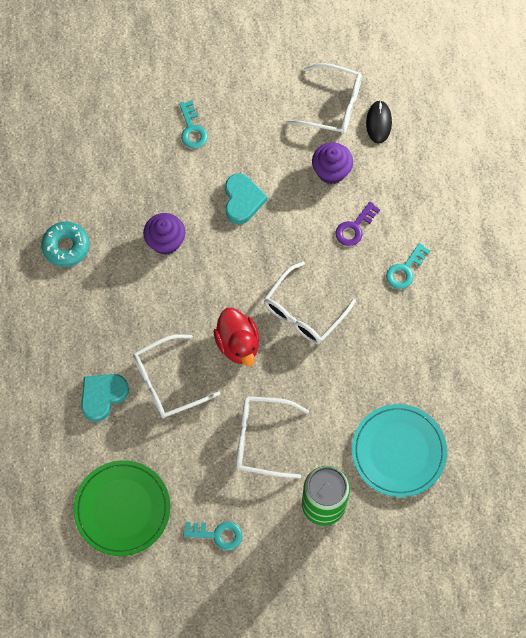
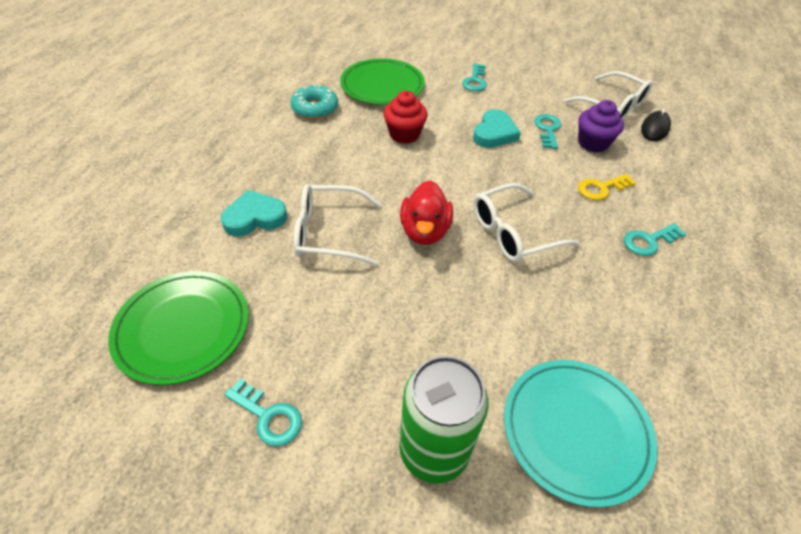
camera: 25 degrees right, 20 degrees down
(108, 181) = (382, 86): none -> green plate
(165, 241) = (404, 134): purple cupcake -> red cupcake
(262, 439) = (397, 331): white glasses -> none
(286, 171) = (547, 129): none -> turquoise key
(354, 227) = (601, 188): purple key -> yellow key

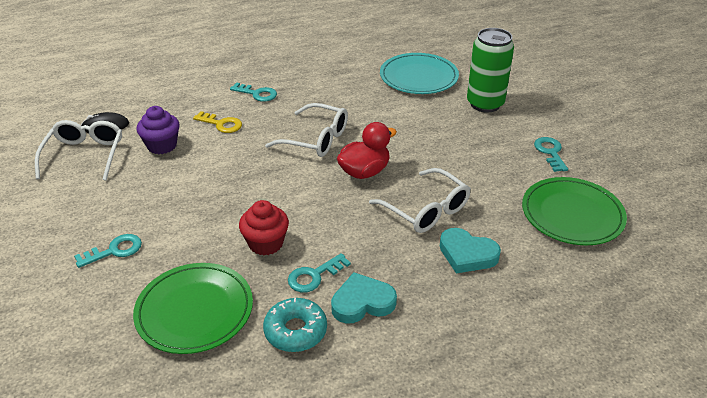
camera: 130 degrees left, 10 degrees down
(494, 133) = (203, 196): turquoise heart -> turquoise heart (362, 302)
(547, 129) = (165, 172): turquoise key -> turquoise key (314, 276)

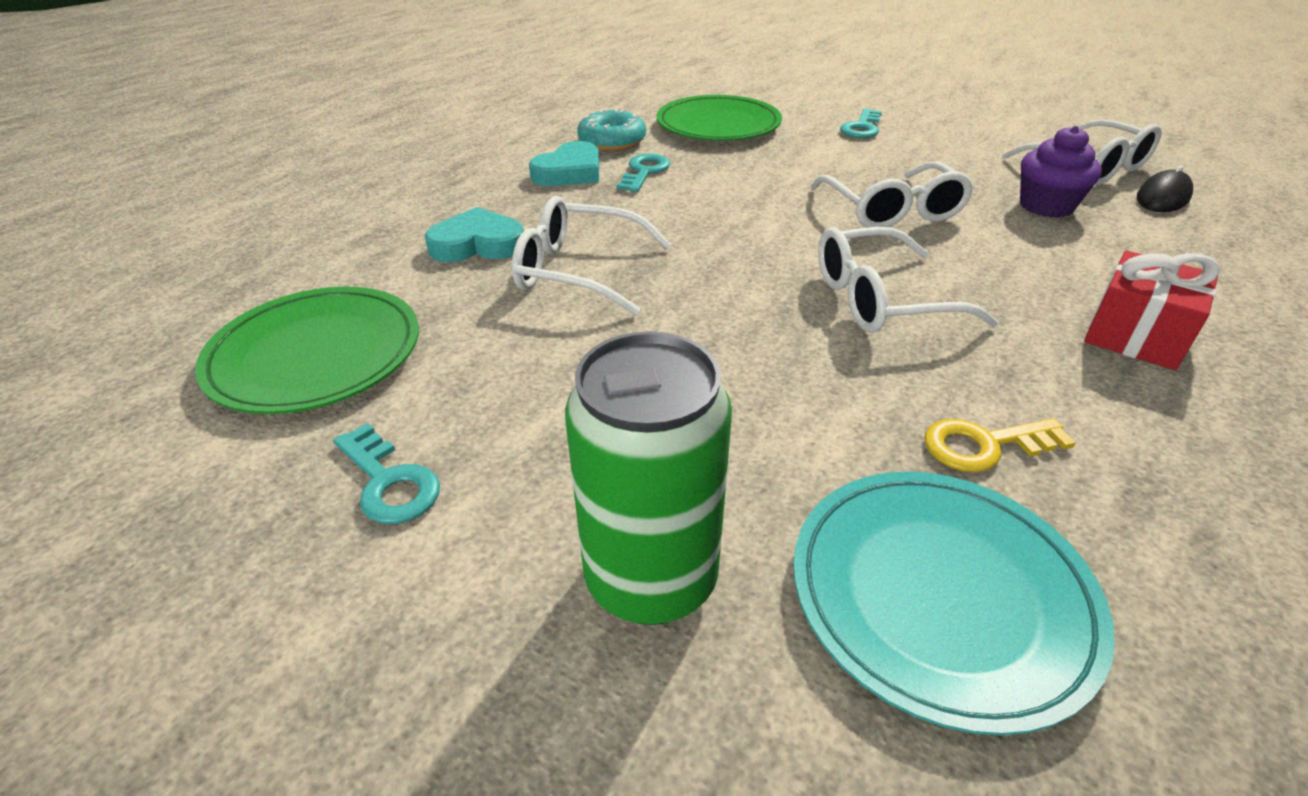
camera: 145 degrees right, 0 degrees up
(221, 124) = (1052, 260): yellow key -> yellow key (984, 445)
(231, 176) = (892, 210): none -> white glasses
(257, 94) = (1135, 335): turquoise key -> red gift
(266, 243) = (734, 175): red cupcake -> none
(364, 172) = (731, 283): red duck -> none

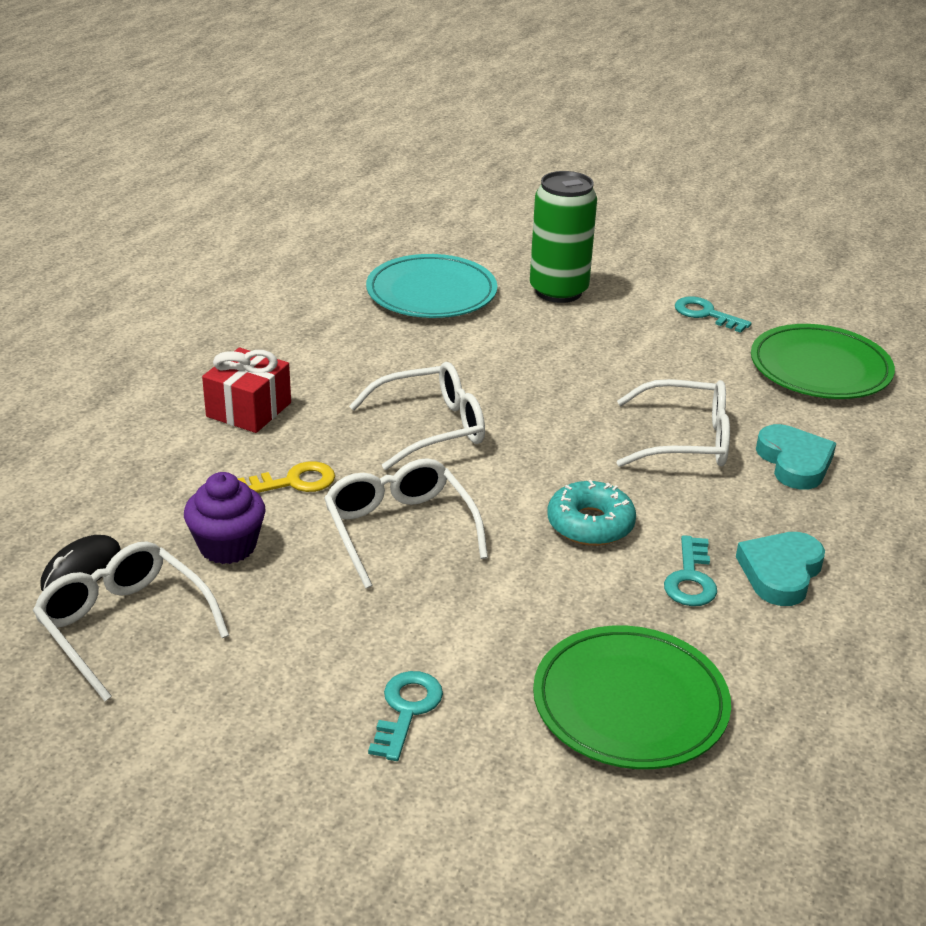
camera: 170 degrees right, 5 degrees down
(478, 244) = (794, 462): turquoise heart -> turquoise heart turned 90 degrees counterclockwise
(612, 141) = (767, 645): turquoise donut -> turquoise donut (590, 524)
(984, 445) = (389, 343): yellow key -> yellow key (294, 482)

